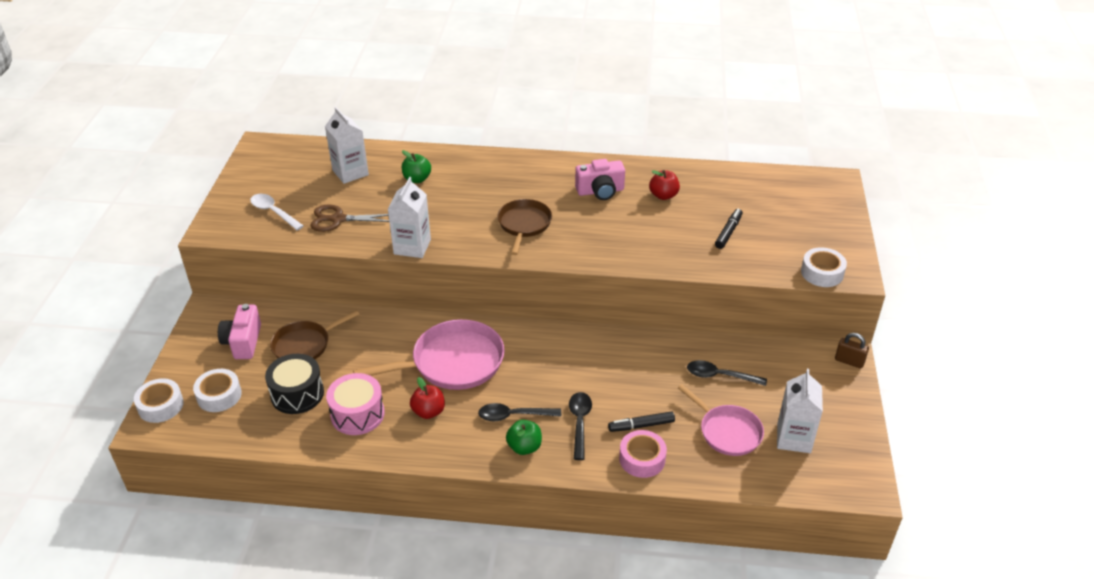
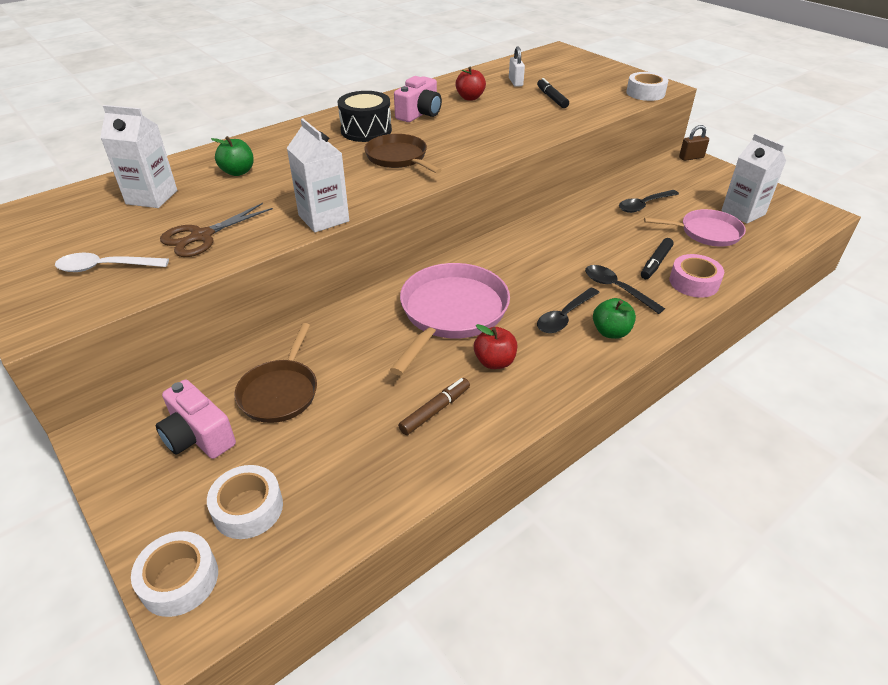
camera: 45 degrees left, 0 degrees up
(297, 394) = (343, 439): black drum -> black drum (366, 130)
(357, 414) = (434, 411): pink drum -> brown marker
(728, 198) = (515, 82): none -> white padlock

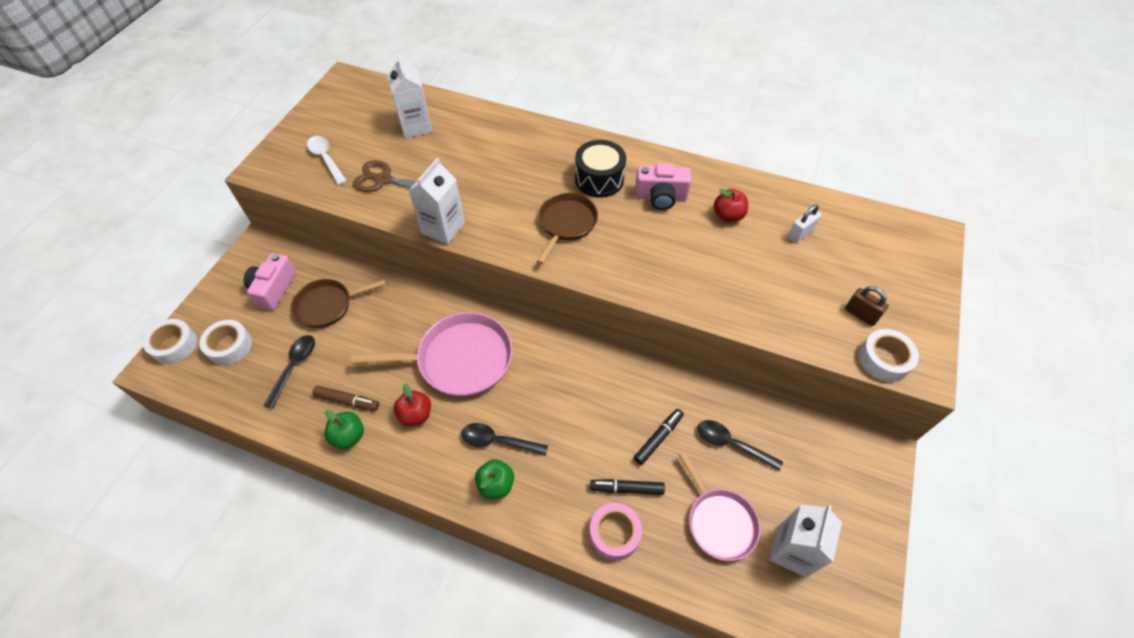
camera: 60 degrees right, 15 degrees up
(238, 172) = (477, 146): green apple -> green apple (348, 436)
(552, 98) = (787, 279): black marker -> black marker (658, 438)
(617, 289) = (562, 468): black spoon -> black spoon (294, 367)
(691, 157) = (884, 460): brown padlock -> brown padlock (860, 314)

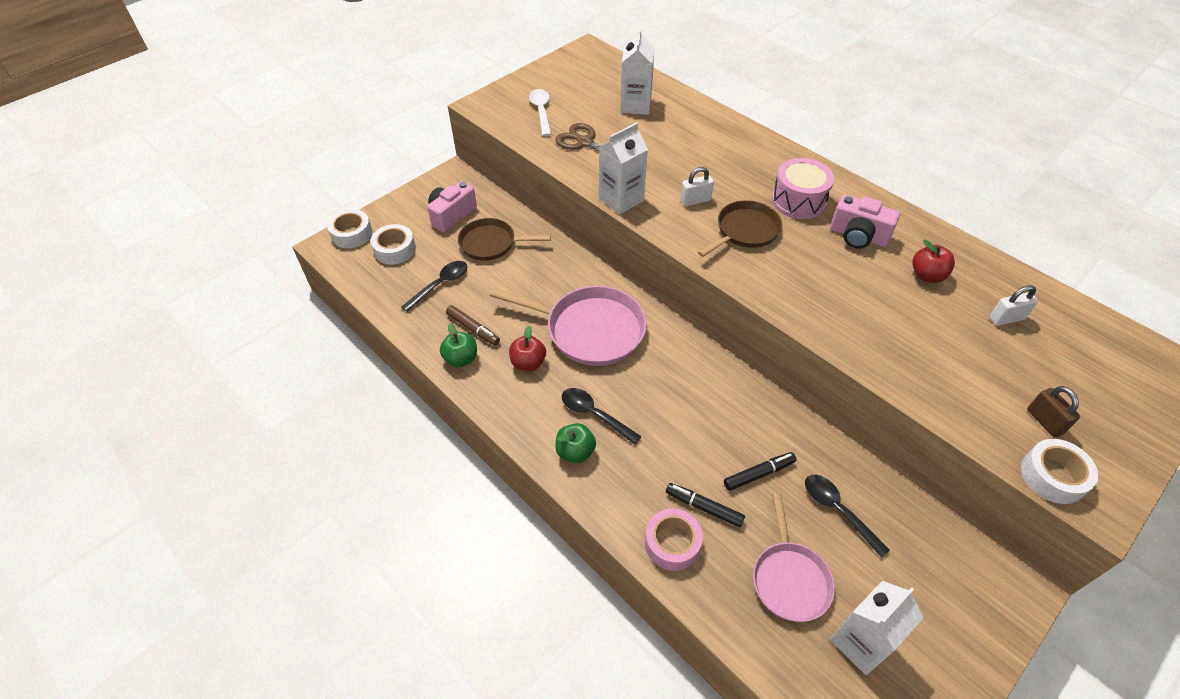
camera: 25 degrees right, 5 degrees down
(511, 208) = (695, 201): none -> white padlock
(599, 179) = (798, 201): black drum -> pink drum

